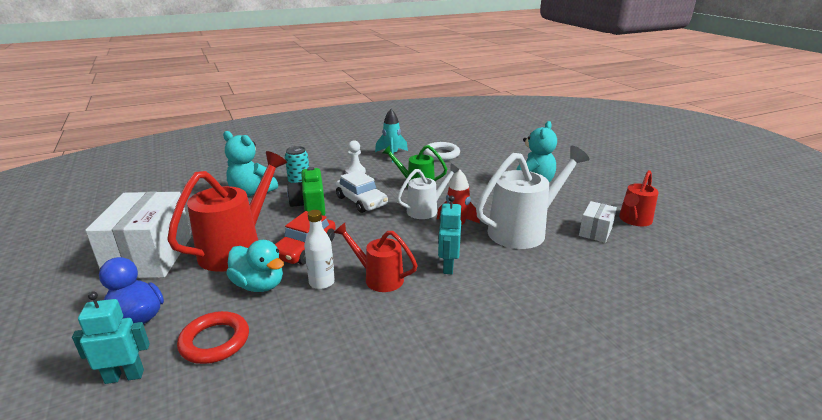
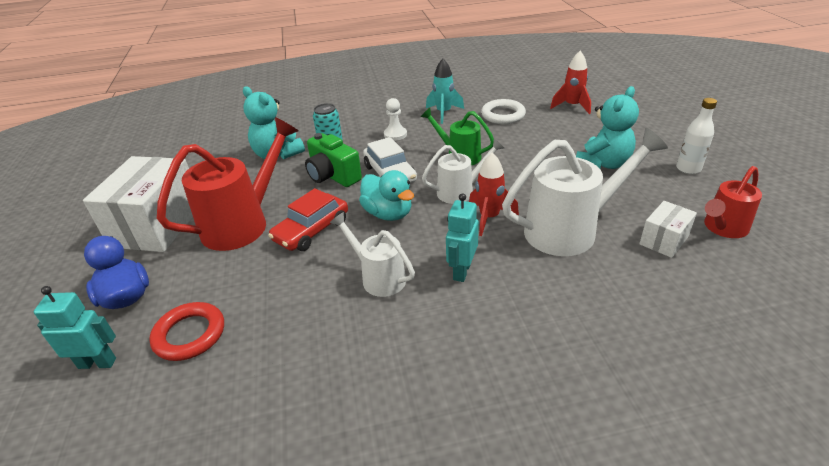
camera: 15 degrees right, 10 degrees up
(259, 285) = (251, 272): turquoise duck -> turquoise duck (388, 213)
(310, 206) = (332, 176): green camera -> green camera turned 45 degrees counterclockwise
(322, 282) = (316, 276): white bottle -> white bottle (688, 169)
(379, 278) = (379, 277): red watering can -> white watering can
(494, 146) = (572, 106): none -> red rocket

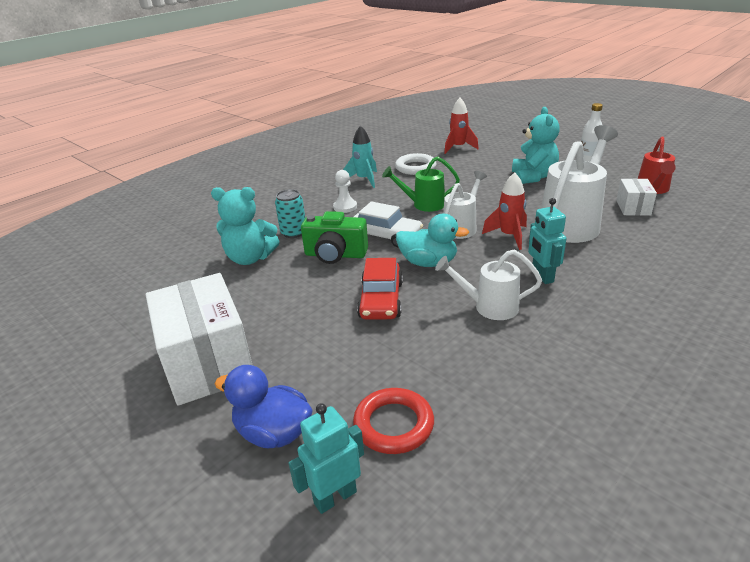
camera: 35 degrees left, 5 degrees down
(243, 223) = (304, 322): red watering can -> none

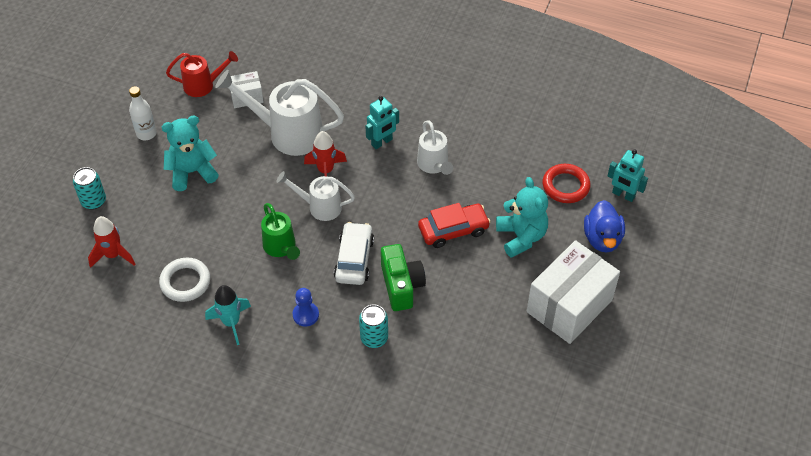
camera: 115 degrees left, 20 degrees up
(250, 258) = (432, 352): turquoise teddy bear -> turquoise teddy bear (521, 237)
(345, 207) = (305, 315): white pawn -> blue pawn
(428, 263) = (389, 215): turquoise duck -> none
(516, 144) = (93, 201): none -> turquoise can

